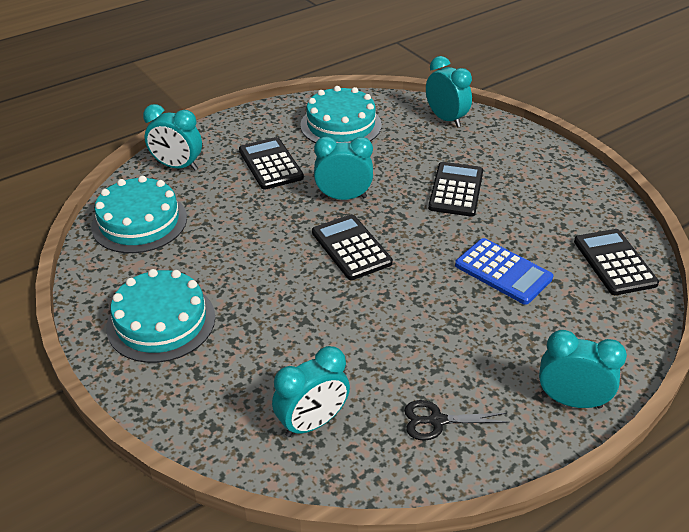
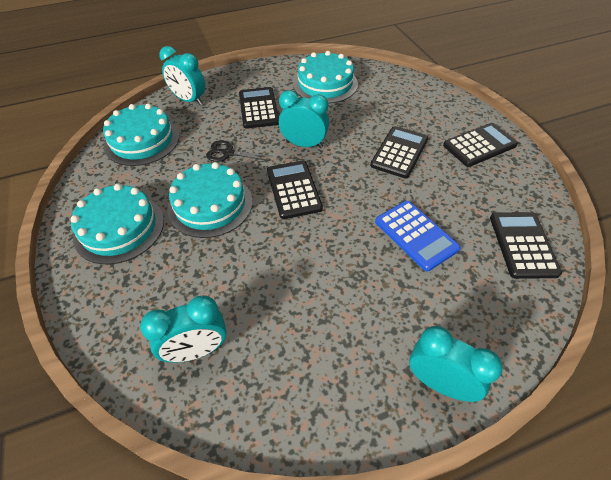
camera: 15 degrees right, 10 degrees up
(260, 279) = (210, 204): none -> turquoise cake
(437, 421) = (305, 374): black scissors -> black scissors (228, 153)
(446, 119) = (411, 90): turquoise clock -> none
(541, 170) = (479, 145): none -> black calculator

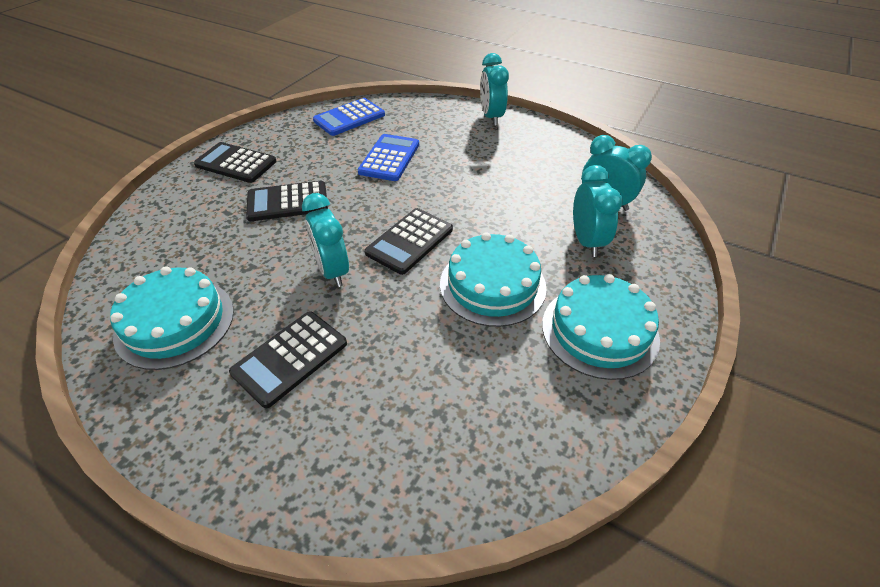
camera: 130 degrees left, 5 degrees down
(142, 140) = (476, 442): turquoise cake -> none
(189, 100) = (333, 468): turquoise clock -> turquoise clock (586, 241)
(228, 153) = (408, 325): black scissors -> none
(523, 245) = (349, 118): black calculator -> blue calculator

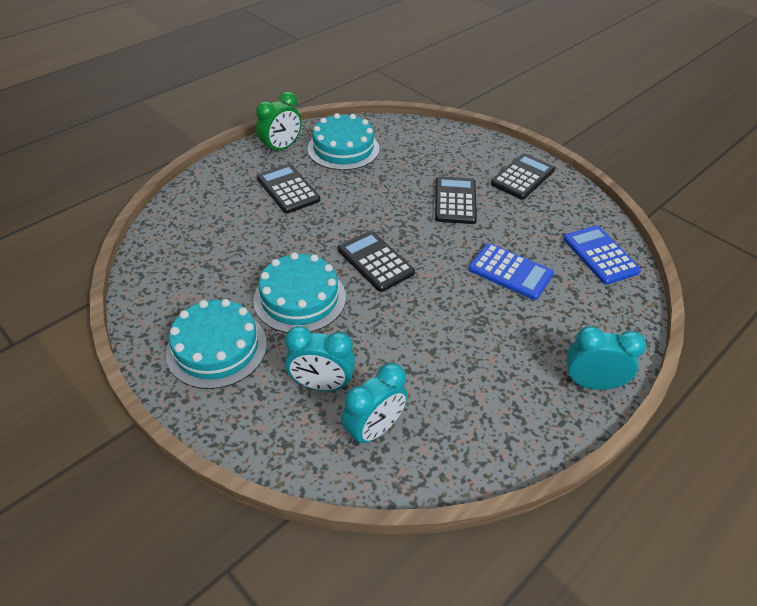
camera: 105 degrees right, 0 degrees up
(172, 403) = (281, 148): none -> green clock
(332, 271) = (359, 215): turquoise clock -> none

